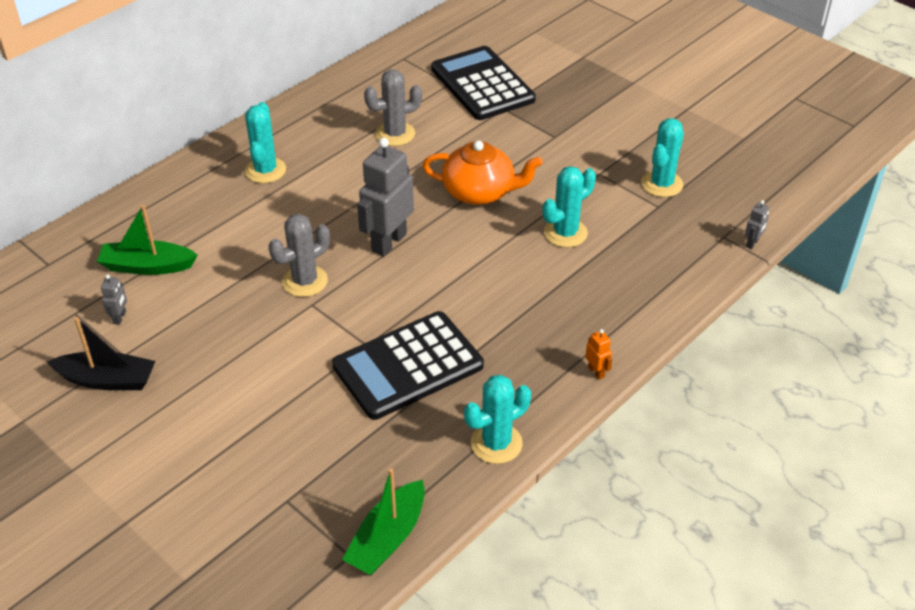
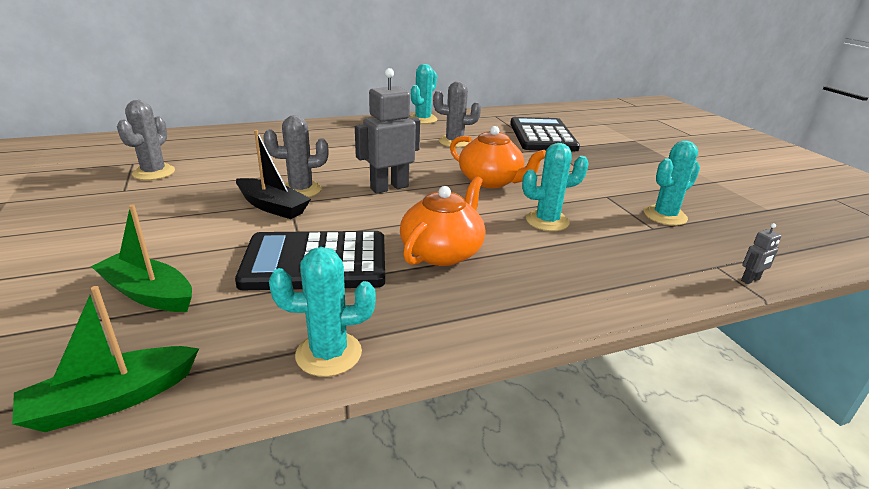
camera: 25 degrees right, 15 degrees down
(107, 380) = (92, 199): black boat -> black boat (272, 207)
(120, 317) = (154, 172): grey robot -> grey cactus
(147, 266) = (210, 156): green boat -> green boat (148, 293)
(265, 170) = (346, 137): turquoise cactus -> turquoise cactus (423, 119)
(502, 310) = (442, 252): none -> orange teapot
(596, 372) = (497, 329): orange robot -> none

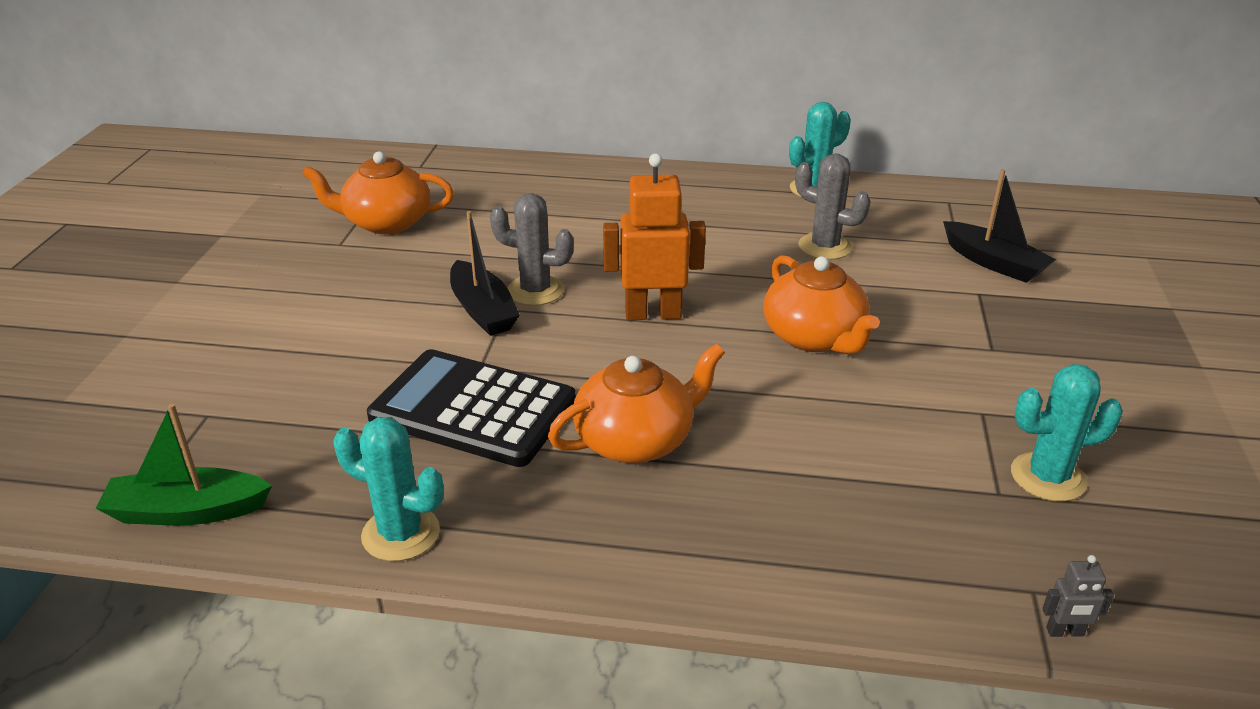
camera: 30 degrees right, 5 degrees up
(148, 293) = (282, 399): green boat -> none
(154, 172) = (386, 222): grey cactus -> orange teapot
(389, 187) = (653, 314): grey robot -> orange robot
(542, 136) = (994, 263): black calculator -> black boat
(547, 221) = (833, 432): turquoise cactus -> none

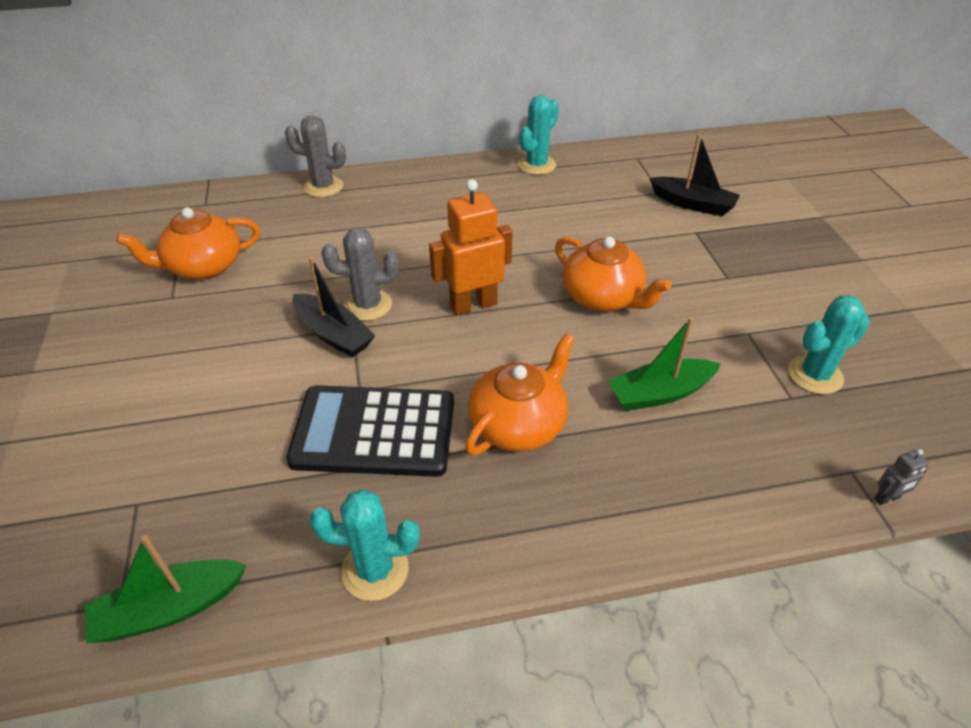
camera: 20 degrees left, 10 degrees up
(825, 247) = (570, 215): grey cactus -> grey cactus (323, 187)
(825, 449) = (659, 393): none -> green boat

